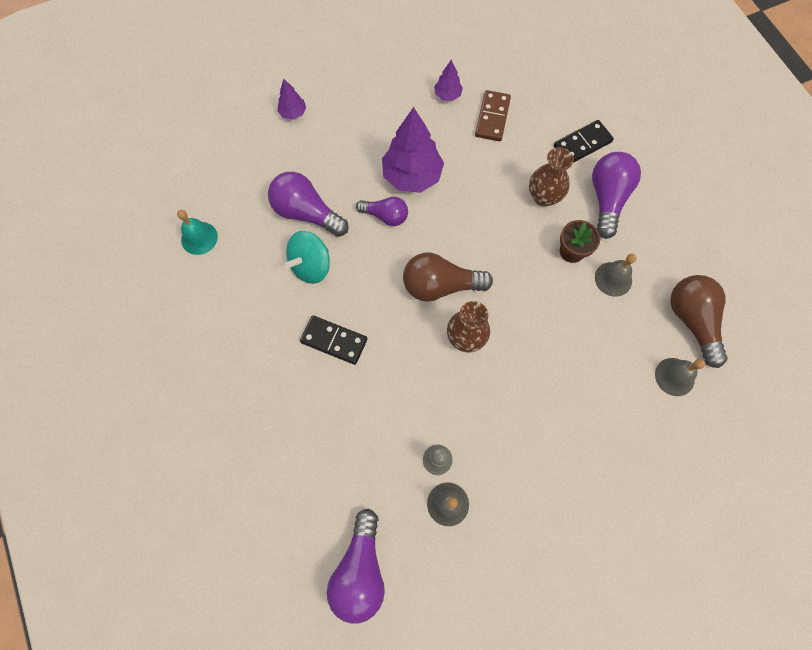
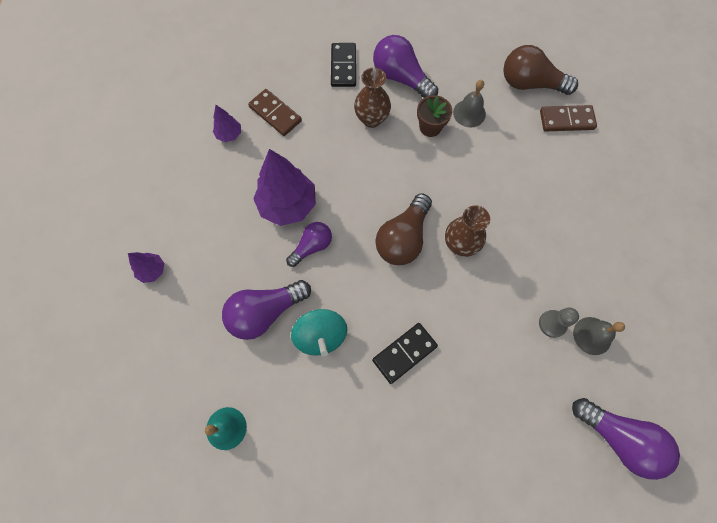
camera: 60 degrees left, 0 degrees up
(674, 376) = (566, 120): grey bell -> brown domino

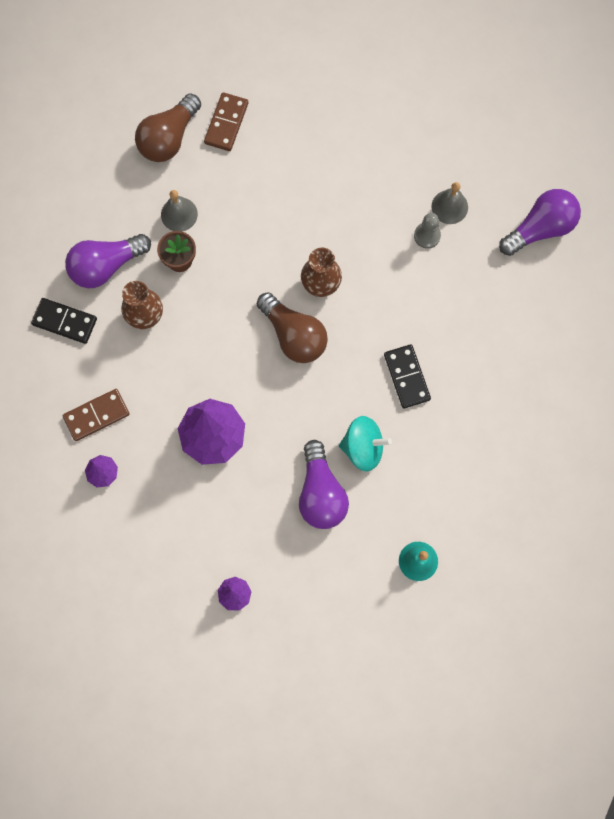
camera: 70 degrees left, 5 degrees up
(312, 246) = (269, 426): purple light bulb -> none

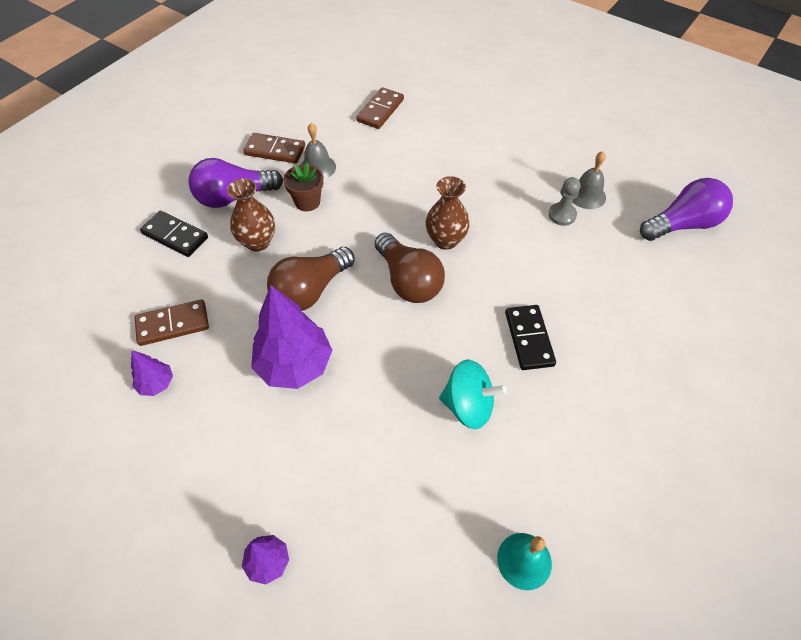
camera: 10 degrees right, 20 degrees down
(129, 198) = (275, 150): none -> brown domino
(169, 138) = (325, 114): brown light bulb -> brown light bulb (310, 290)
(320, 493) = (408, 449): purple light bulb -> none

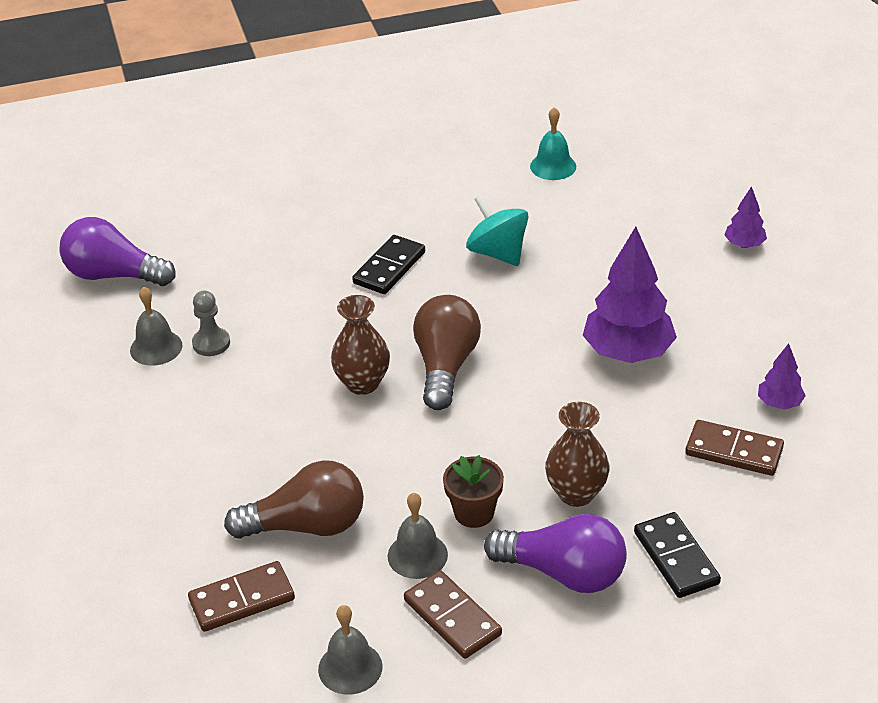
camera: 140 degrees left, 15 degrees down
(304, 111) = (350, 667): none -> grey bell
(310, 290) = (557, 409): brown light bulb -> brown light bulb (306, 526)

